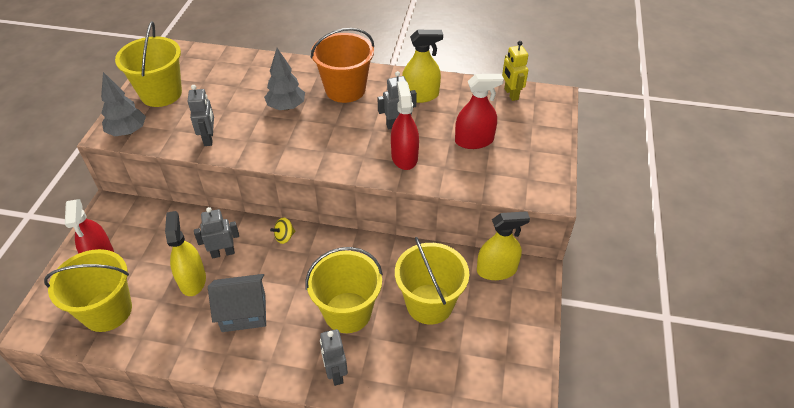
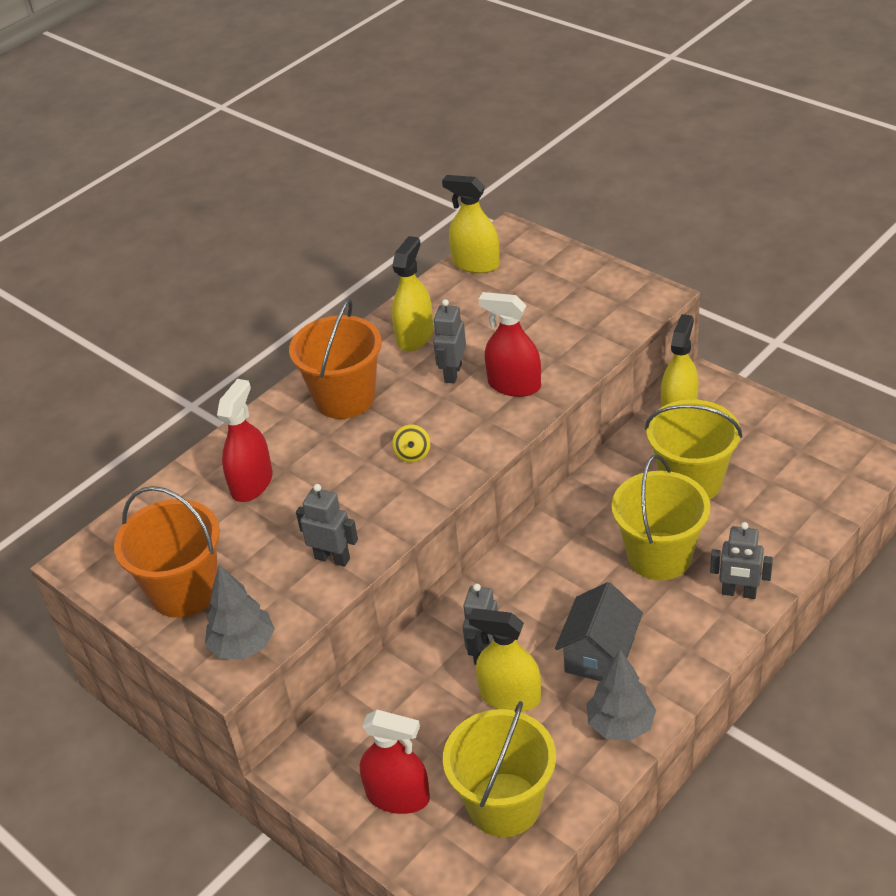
camera: 55 degrees left, 5 degrees down
(161, 94) = (184, 591): yellow bucket -> orange bucket
(284, 237) = (499, 581): yellow spinning top -> yellow spinning top (412, 454)
(286, 107) = (332, 463): grey tree -> grey tree (620, 725)
(474, 141) = (531, 320): red spray bottle -> red spray bottle (252, 483)
(511, 94) = (476, 264): yellow robot -> yellow spray bottle

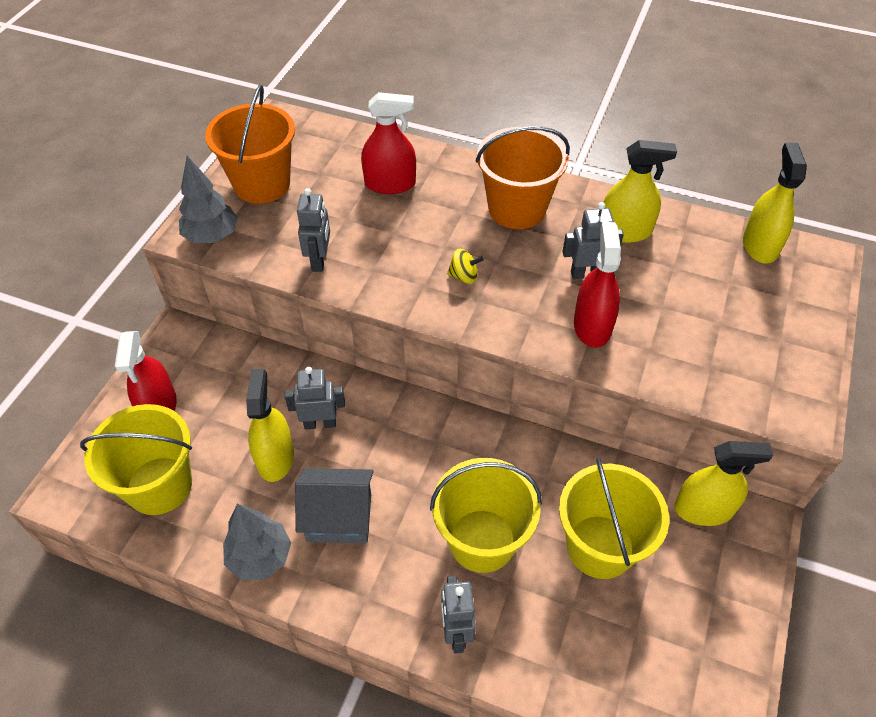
camera: 65 degrees right, 10 degrees up
(412, 454) = (464, 276): yellow spinning top -> yellow spinning top turned 150 degrees counterclockwise

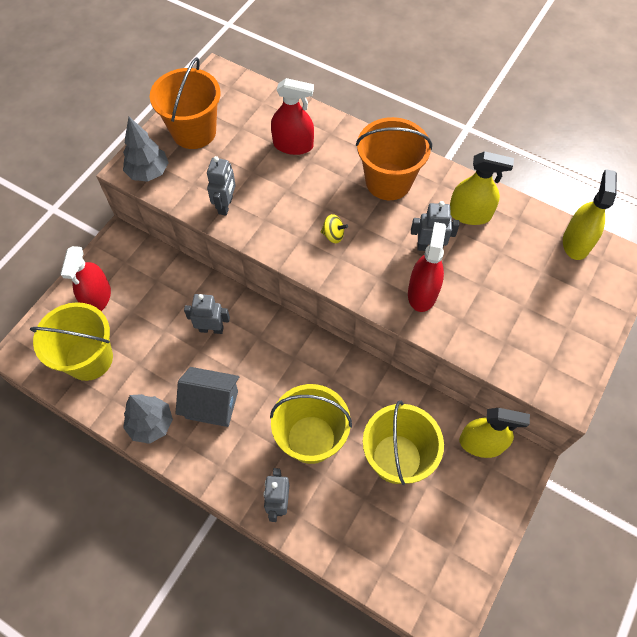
camera: 10 degrees right, 10 degrees up
(275, 457) = (174, 350): yellow spray bottle -> none

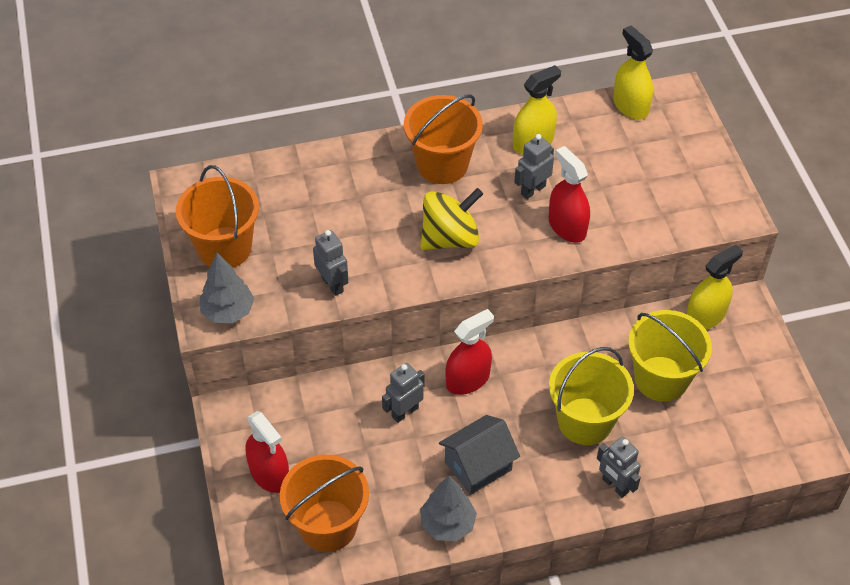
camera: 45 degrees left, 10 degrees down
(89, 358) = (328, 525): yellow bucket -> orange bucket
(293, 145) = (328, 194): red spray bottle -> red spray bottle (467, 380)
(333, 235) = (450, 238): yellow spinning top -> yellow spinning top, size x2.24

